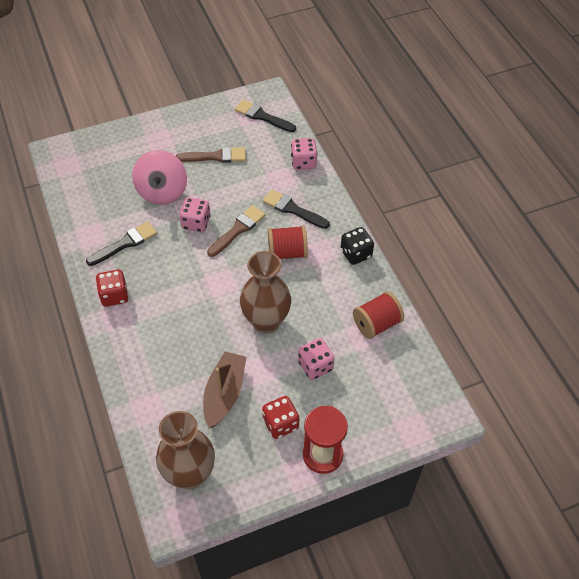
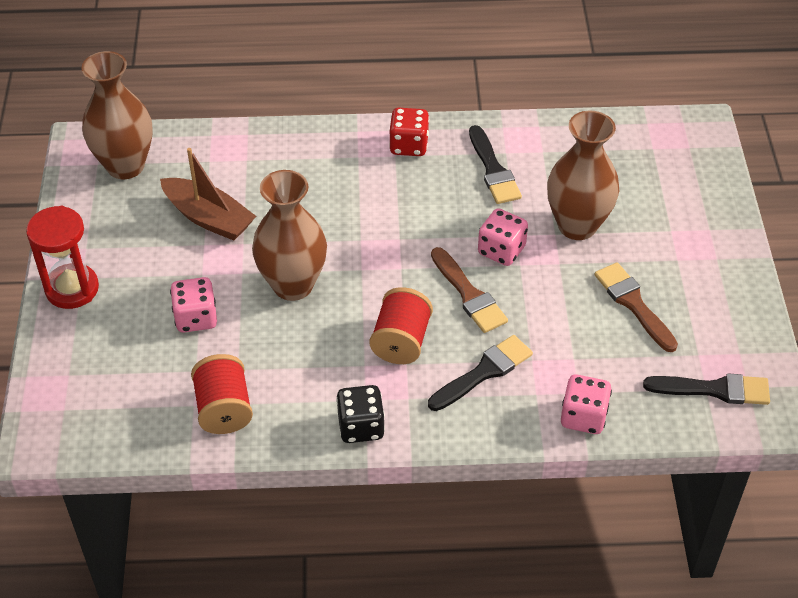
camera: 110 degrees right, 5 degrees down
(162, 192) = (577, 225): pink spinning top -> brown vase
(216, 156) = (633, 304): brown brush -> brown brush turned 135 degrees clockwise
(262, 116) = (714, 389): black brush -> black brush turned 45 degrees clockwise
(280, 424) = (137, 260): red dice -> none

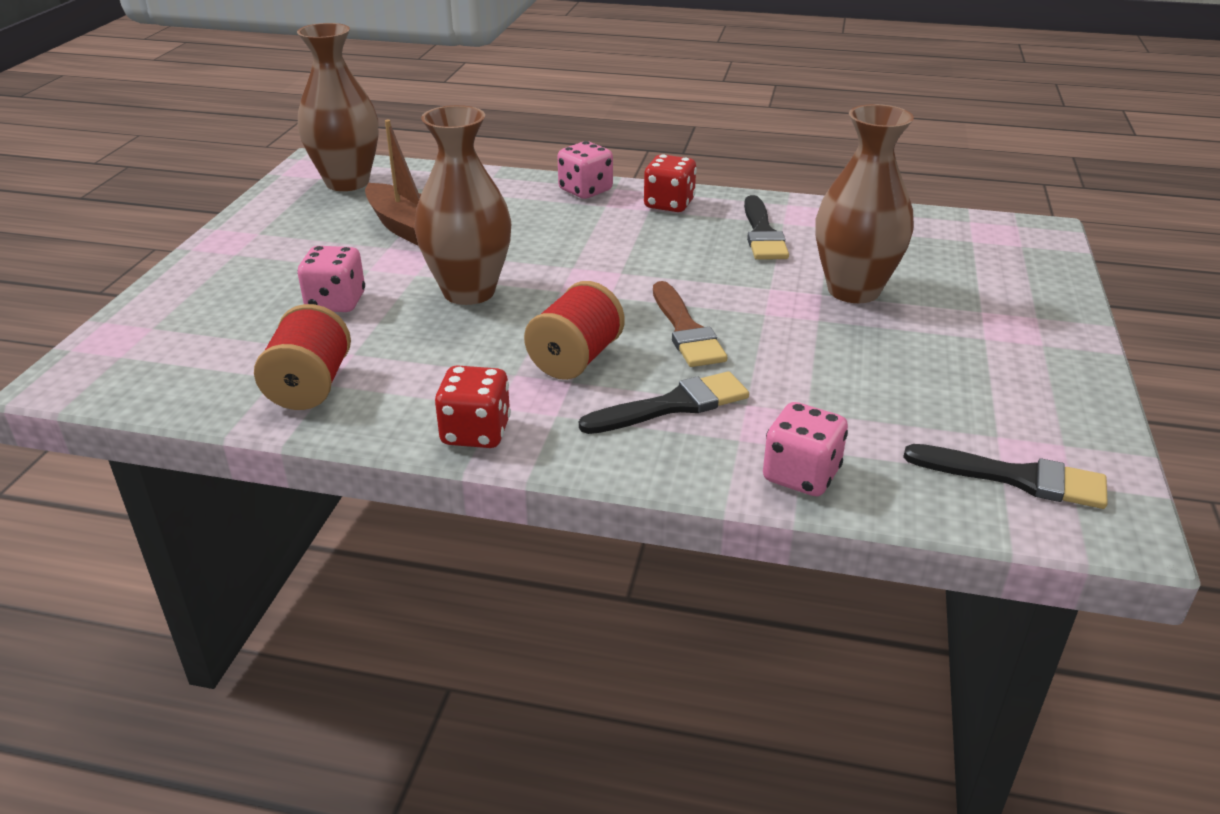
camera: 15 degrees right, 15 degrees down
(72, 289) = (216, 260): red hourglass -> none
(361, 426) = (476, 432): black dice -> red dice
(501, 250) = (745, 298): pink dice -> pink dice (585, 190)
(633, 304) = (911, 370): brown brush -> none

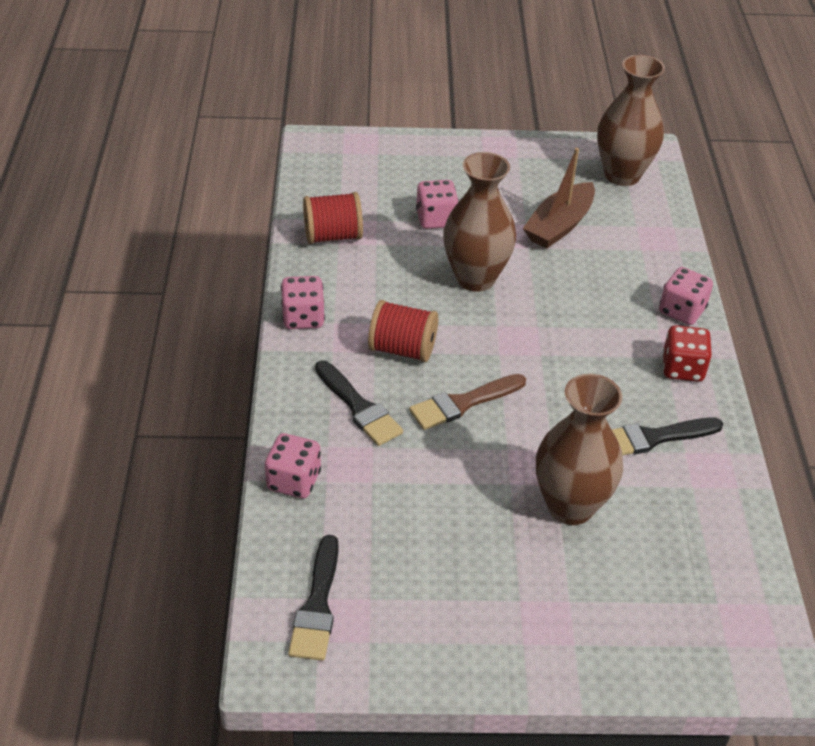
camera: 75 degrees right, 10 degrees up
(476, 432) = (303, 318): red dice -> pink dice

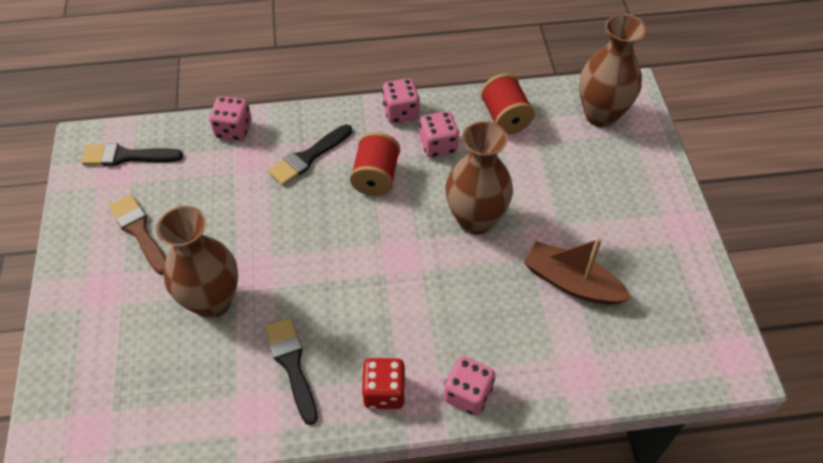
camera: 85 degrees right, 10 degrees up
(436, 219) = (550, 184): pink dice -> pink dice (438, 145)
(463, 403) = (319, 222): brown brush -> brown brush (139, 231)
(622, 175) = (679, 339): brown vase -> brown vase (600, 115)

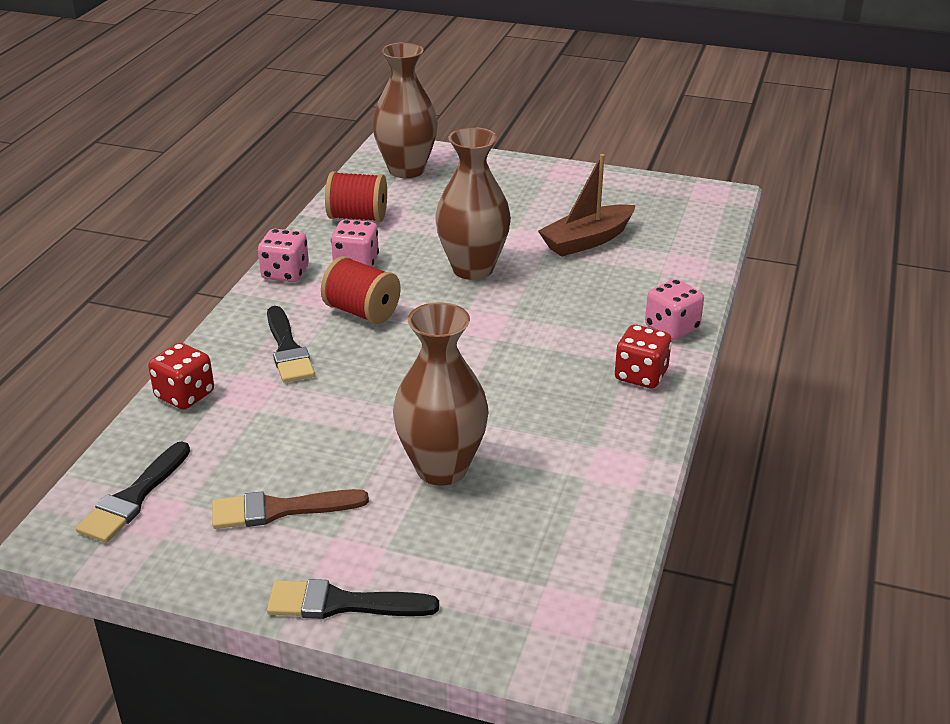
camera: 65 degrees left, 20 degrees down
(233, 130) = (185, 395): pink dice -> red dice
(292, 365) = (570, 428): black brush -> black brush (342, 604)

